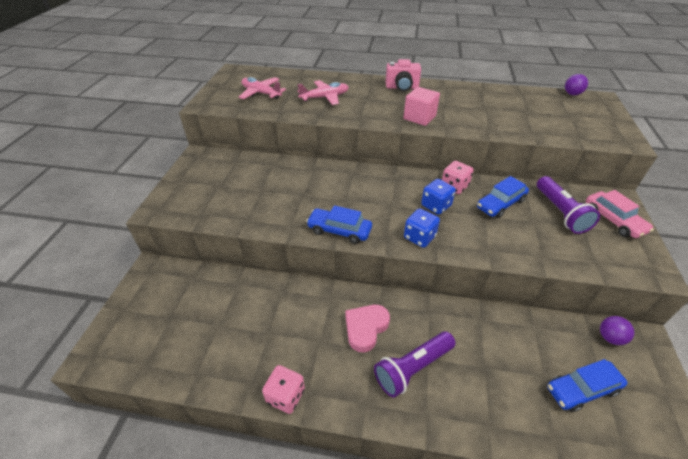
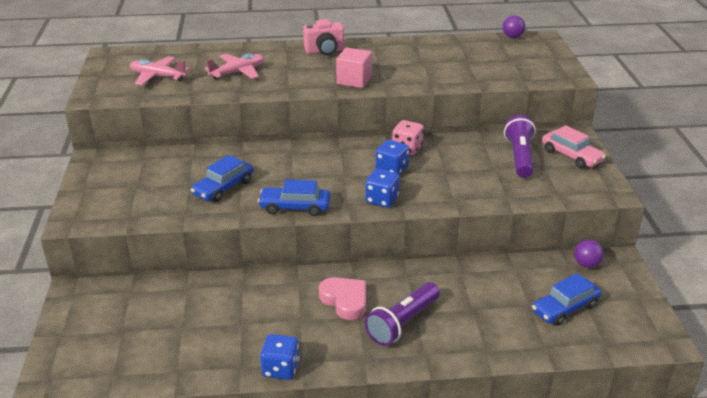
camera: 15 degrees left, 10 degrees down
(285, 396) = (280, 368): pink dice -> blue dice
(365, 328) = (345, 300): pink heart -> pink heart turned 120 degrees clockwise
(500, 204) = (458, 158): blue car -> blue car (223, 188)
(560, 212) = (519, 157): purple flashlight -> purple flashlight turned 150 degrees counterclockwise

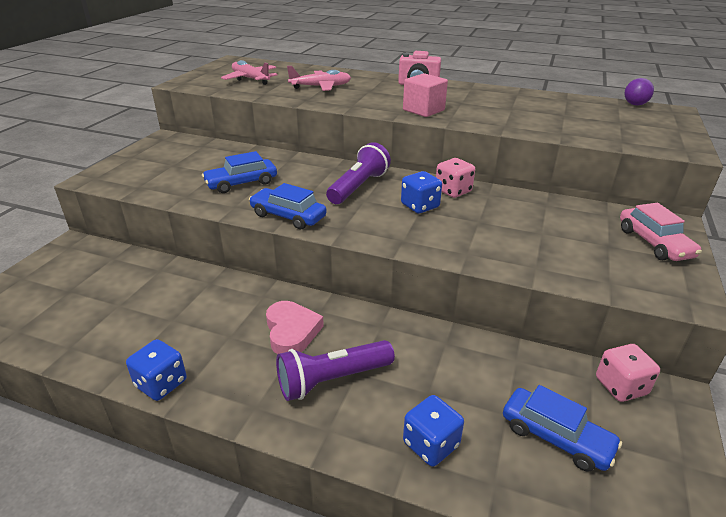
camera: 25 degrees right, 0 degrees up
(382, 200) = (383, 232): blue dice -> blue dice (431, 444)
(519, 157) = (582, 228): purple flashlight -> purple flashlight (359, 187)
(565, 308) = (556, 437): blue car -> blue car turned 135 degrees counterclockwise
(586, 264) = (621, 386): purple ball -> pink dice

